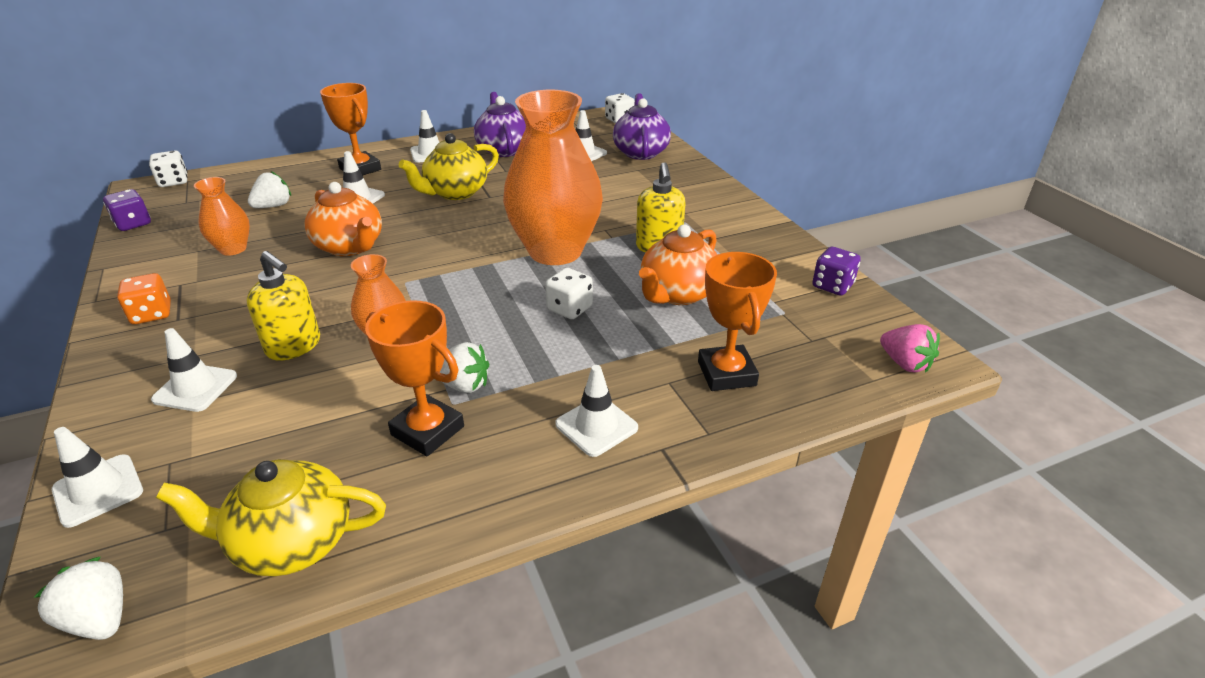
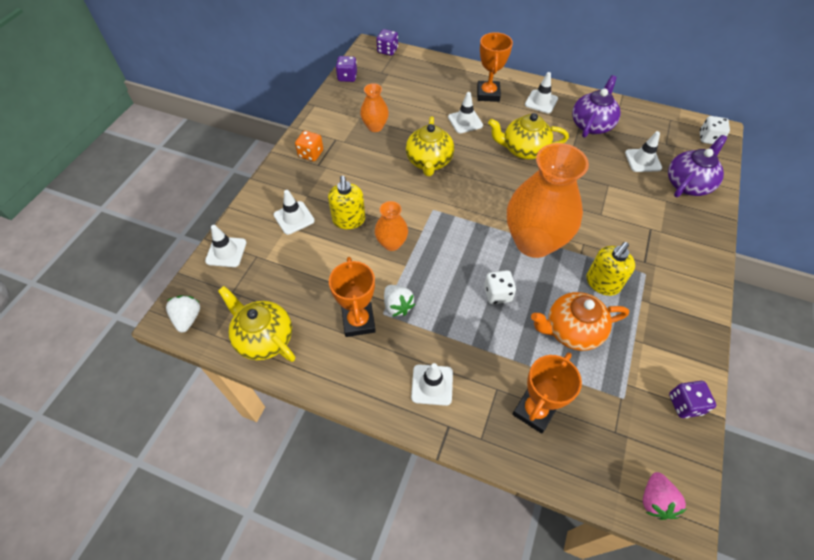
camera: 45 degrees right, 20 degrees up
(174, 182) = (387, 50): white dice -> purple dice
(273, 206) = (418, 102): white strawberry -> none
(350, 247) = (429, 162): orange teapot -> yellow teapot

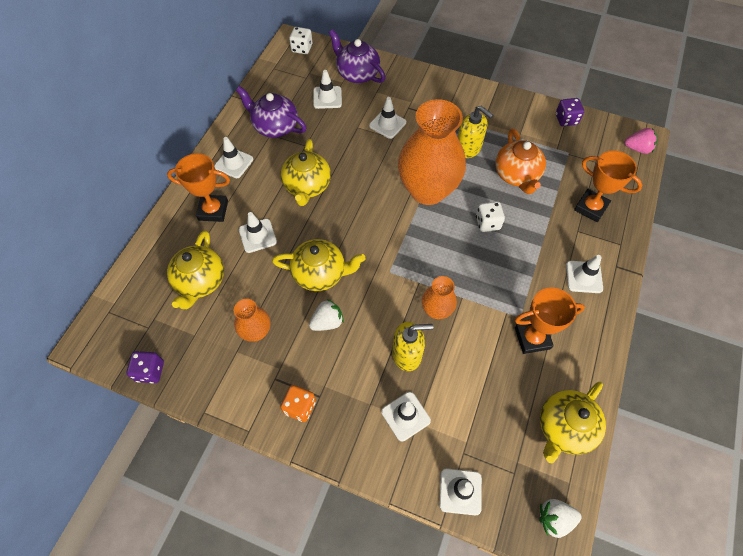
camera: 90 degrees left, 5 degrees up
(387, 50) = (101, 320): purple dice -> none
(397, 306) = (510, 304): white strawberry -> white strawberry (327, 322)
(420, 93) = (200, 281): none -> yellow teapot
(619, 209) = (387, 124): none -> white traffic cone

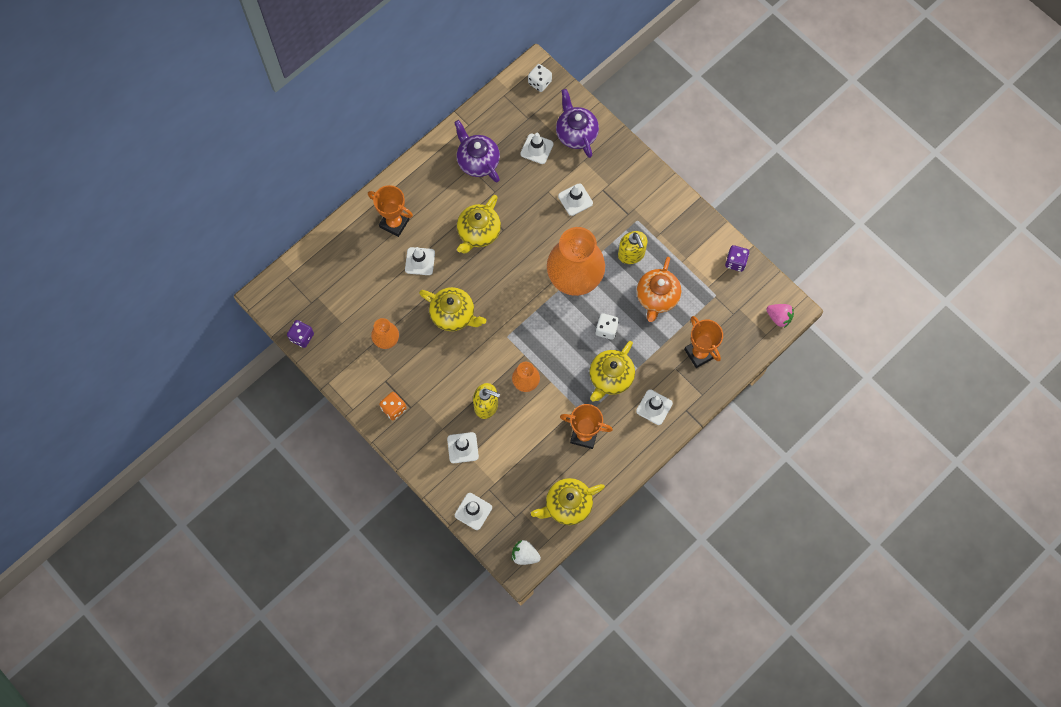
camera: 25 degrees right, 10 degrees up
(200, 281) = (361, 282): yellow teapot -> yellow teapot (610, 377)
(234, 163) = (428, 184): white traffic cone -> none
(327, 322) = (441, 356): white strawberry -> none

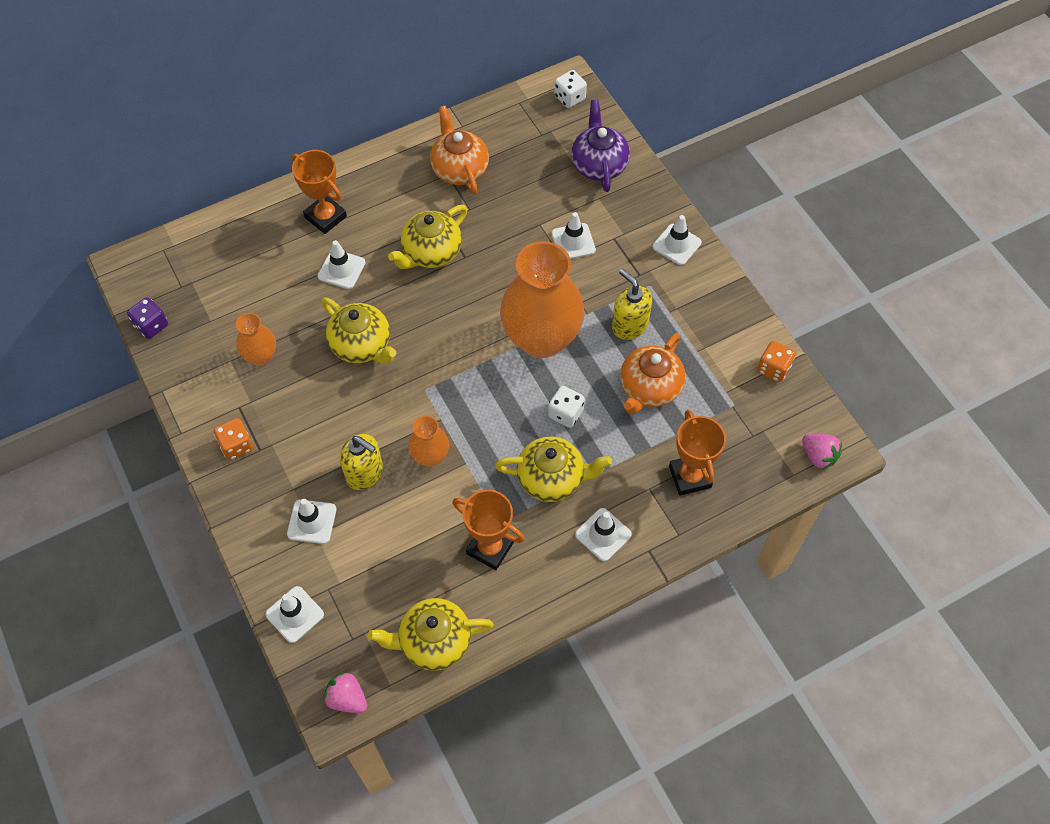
camera: 15 degrees right, 10 degrees down
(478, 161) = (459, 169): purple teapot -> orange teapot
(525, 555) = (347, 698): white strawberry -> pink strawberry
(536, 149) = (541, 171): white traffic cone -> white traffic cone (676, 244)
(610, 377) = (552, 478): yellow teapot -> yellow teapot turned 135 degrees counterclockwise
(631, 254) = (629, 325): yellow soap dispenser -> yellow soap dispenser turned 150 degrees clockwise
(735, 262) = (773, 368): purple dice -> orange dice

